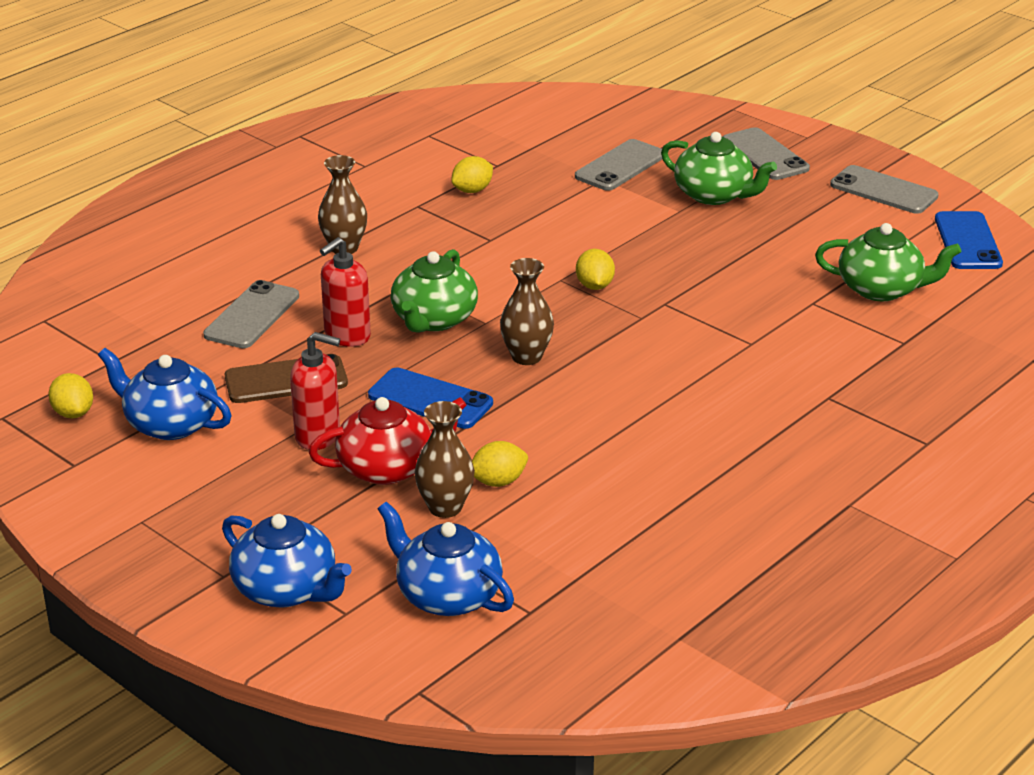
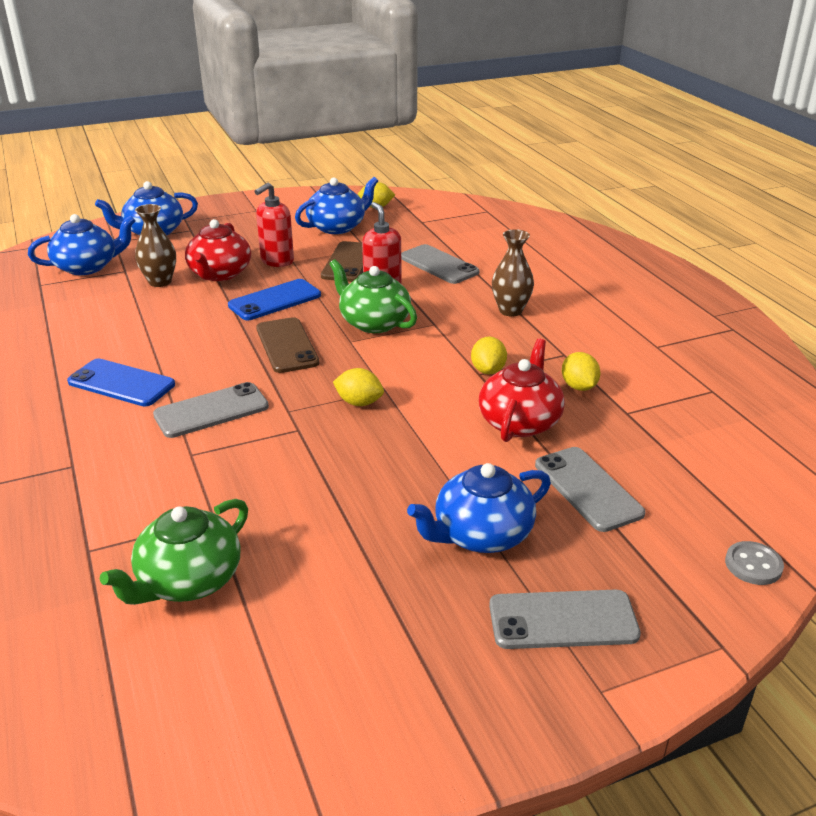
camera: 115 degrees right, 0 degrees up
(498, 482) = (161, 302): yellow lemon -> yellow lemon (488, 370)
(526, 357) = (287, 345): brown vase -> brown phone
(554, 206) = (520, 422): none -> red teapot
(647, 105) = (753, 565): none -> grey button
(714, 195) = (481, 534): green teapot -> blue teapot
(883, 190) = (398, 699): grey phone -> grey phone (211, 411)
(967, 241) = (211, 721): blue phone -> blue phone (121, 383)

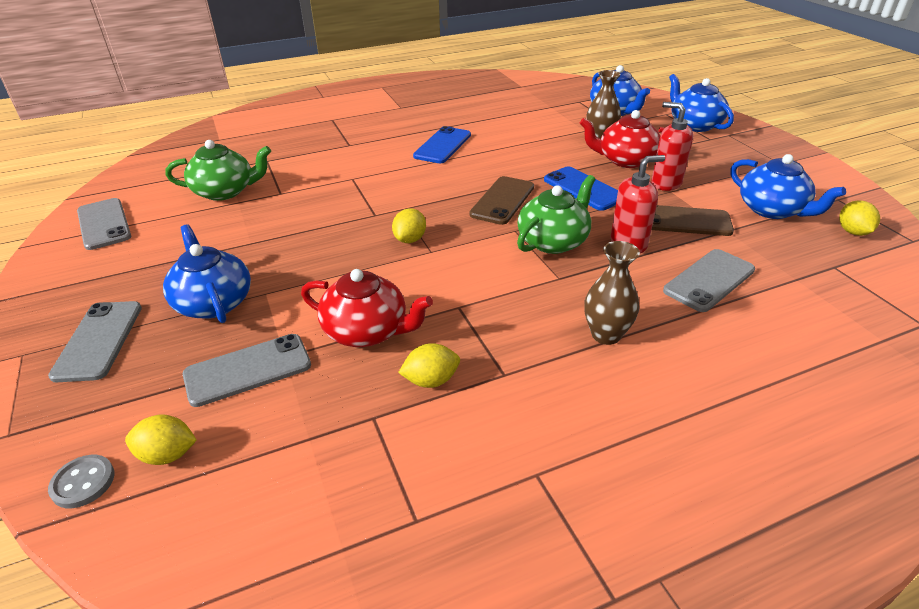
camera: 90 degrees right, 5 degrees up
(188, 581) = (225, 191): green teapot -> green teapot turned 135 degrees clockwise
(211, 411) = (404, 179): grey phone -> grey phone (104, 224)
(287, 345) = (502, 200): brown phone -> brown phone turned 45 degrees counterclockwise
(488, 370) = (465, 313): yellow lemon -> yellow lemon (168, 455)

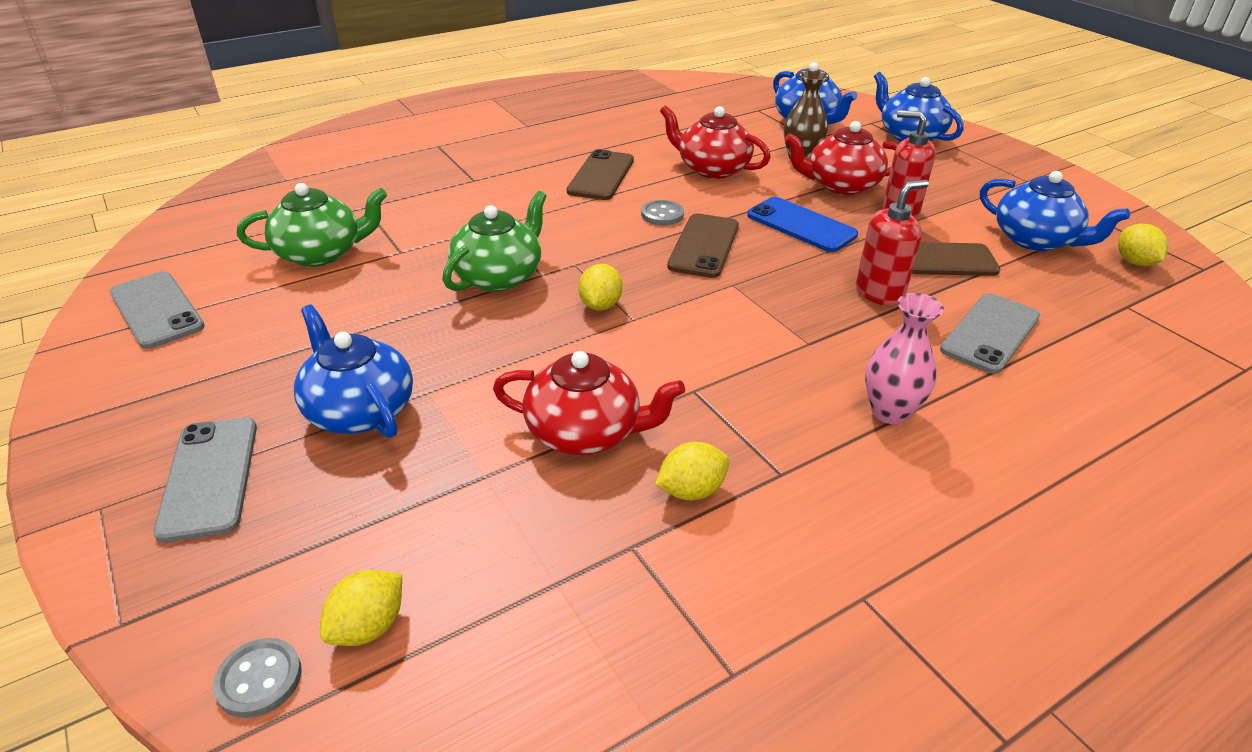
camera: 10 degrees left, 0 degrees up
(168, 455) = (368, 627): yellow lemon -> yellow lemon turned 45 degrees counterclockwise
(248, 370) = (440, 499): grey phone -> none
(443, 145) = (601, 176): blue phone -> brown phone
(478, 176) = (662, 215): none -> grey button
(528, 144) = (712, 169): none -> red teapot
(553, 241) = (786, 296): green teapot -> green teapot (499, 276)
(606, 335) = (890, 412): brown vase -> pink vase

